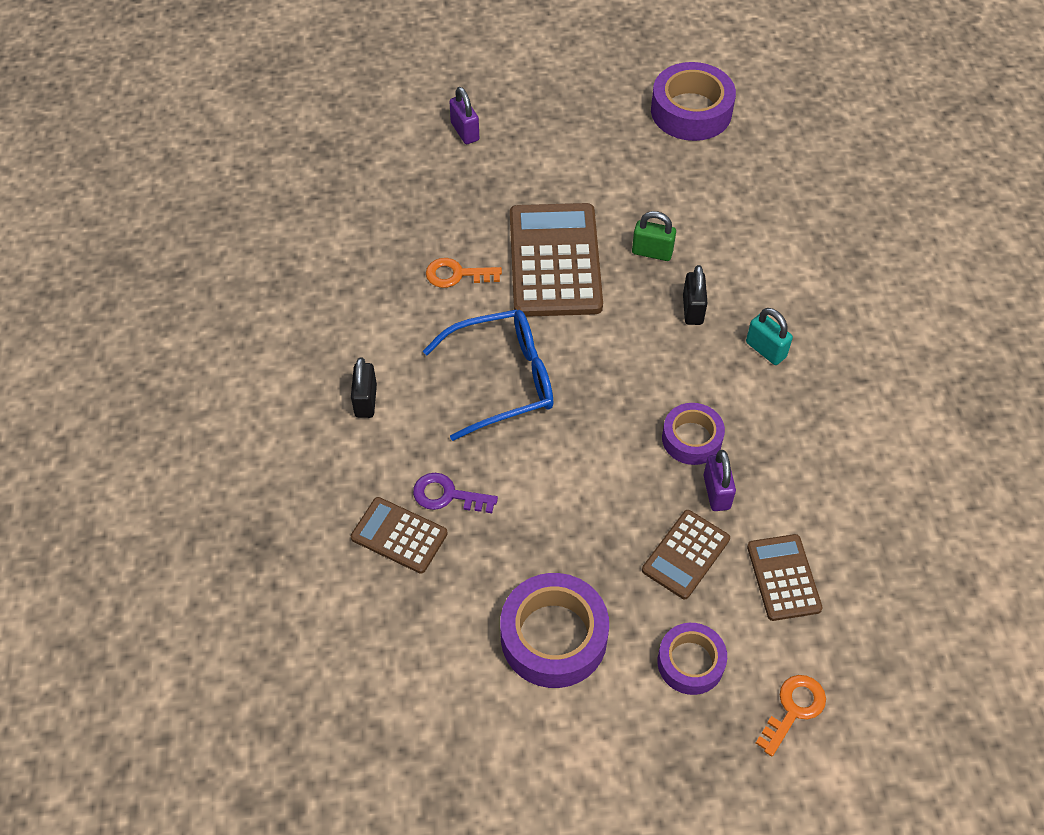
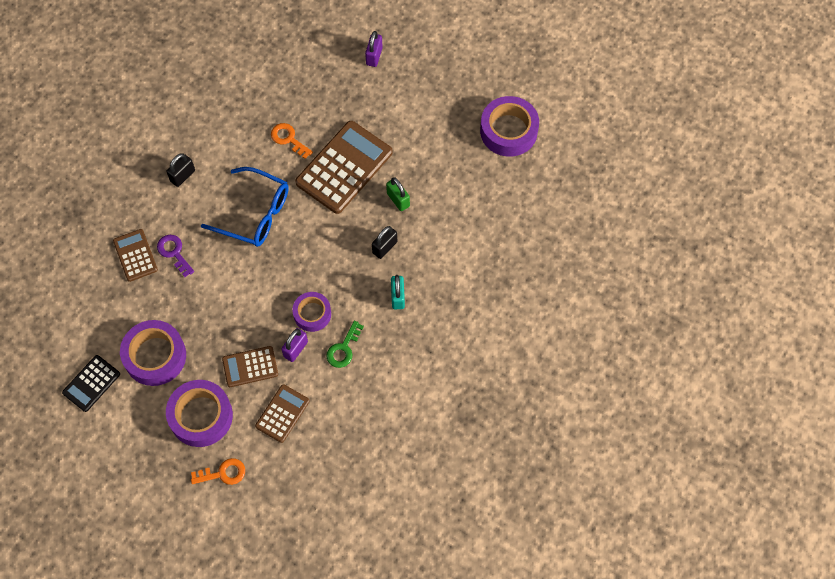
camera: 40 degrees right, 10 degrees up
(504, 740) = (91, 383): none -> black calculator
(690, 662) = (201, 416): purple tape -> purple tape, size x1.62
(770, 449) = (343, 349): none -> green key

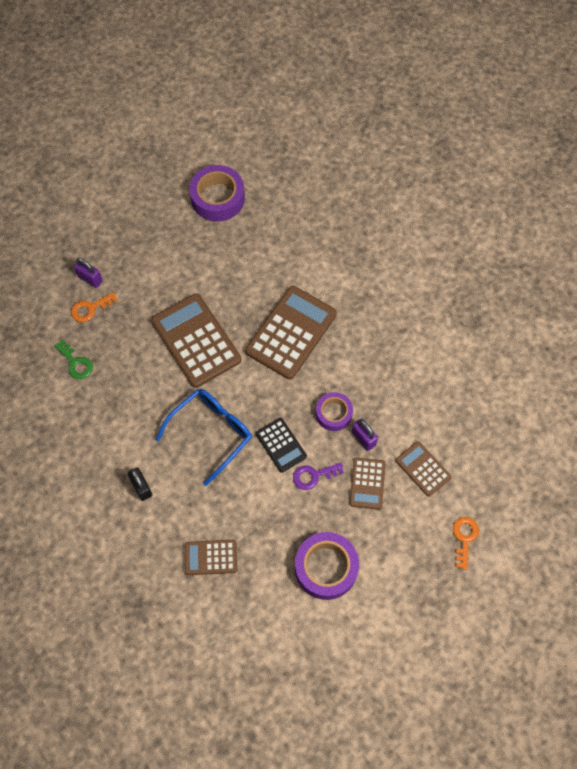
camera: 70 degrees left, 0 degrees up
(91, 383) = (333, 637): black calculator -> black calculator (281, 445)
(174, 253) = (222, 519): purple key -> purple key (313, 476)
(201, 416) = (402, 542): purple tape -> none
(288, 139) = (144, 379): orange key -> orange key (90, 309)
(343, 349) = (377, 398): green key -> green key (76, 363)
(384, 247) = (291, 333): black padlock -> brown calculator
(397, 297) = (344, 338): turquoise padlock -> none
(398, 200) = (248, 306): green padlock -> none

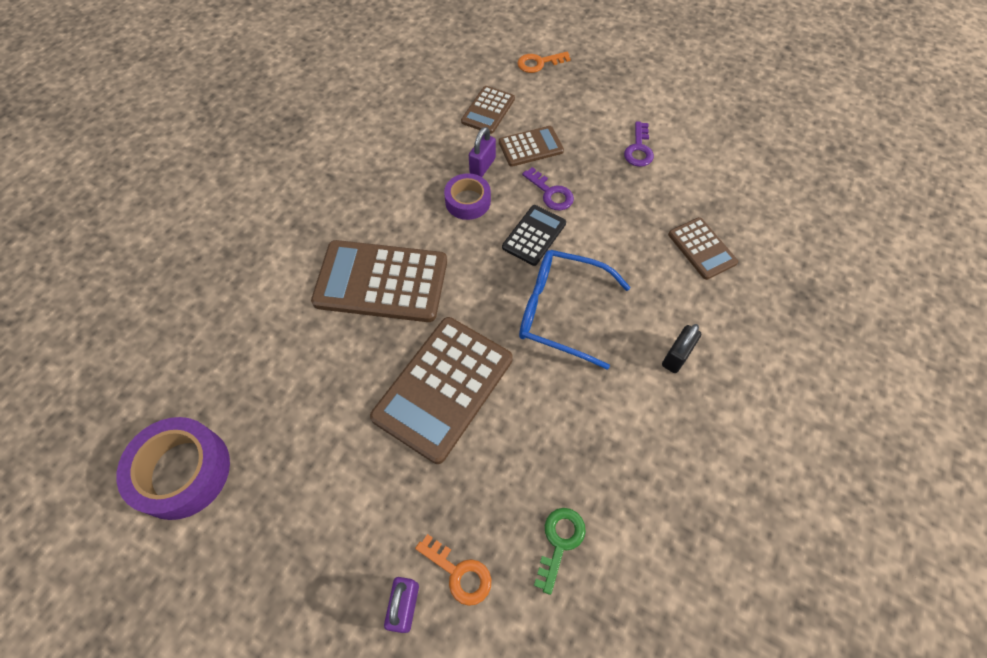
camera: 115 degrees left, 5 degrees down
(326, 568) = (639, 149): purple tape -> purple key

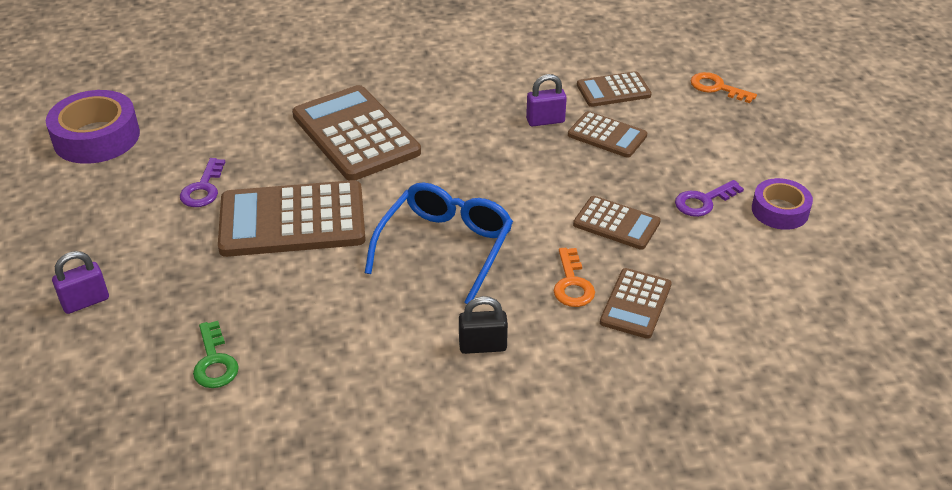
camera: 50 degrees right, 20 degrees down
(459, 573) = (137, 317): orange key -> orange key (572, 284)
(468, 201) = (495, 133): purple tape -> purple tape (780, 210)
(534, 235) = (508, 189): black calculator -> none
(551, 193) = (570, 174): purple key -> purple key (203, 188)
(559, 542) = (215, 362): green key -> green key turned 90 degrees clockwise
(561, 311) = (445, 247): blue glasses -> blue glasses turned 45 degrees clockwise
(621, 204) = (616, 223): none -> brown calculator

